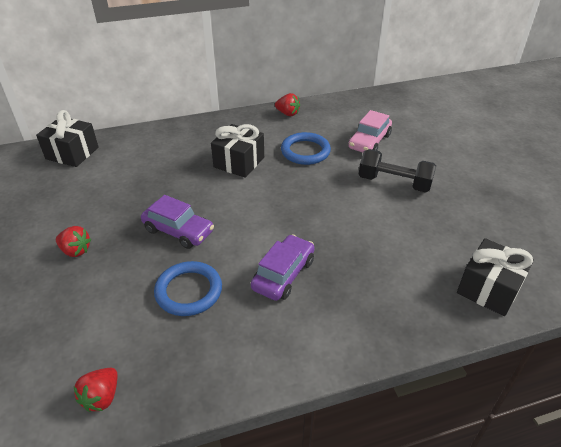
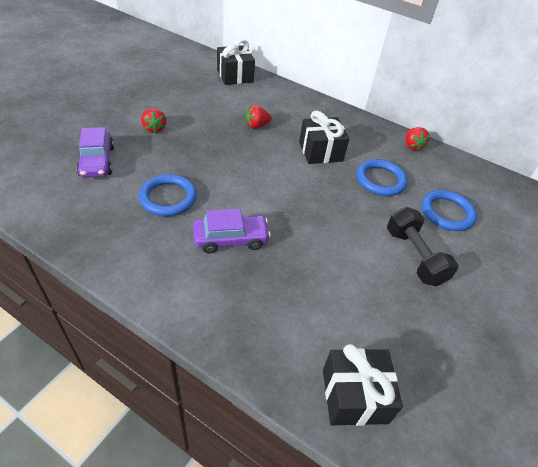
camera: 45 degrees right, 5 degrees up
(102, 397) = (52, 208): red strawberry -> red strawberry (256, 126)
(178, 231) = (217, 161): purple car -> purple car (97, 161)
(369, 141) = (447, 213): pink car -> blue ring

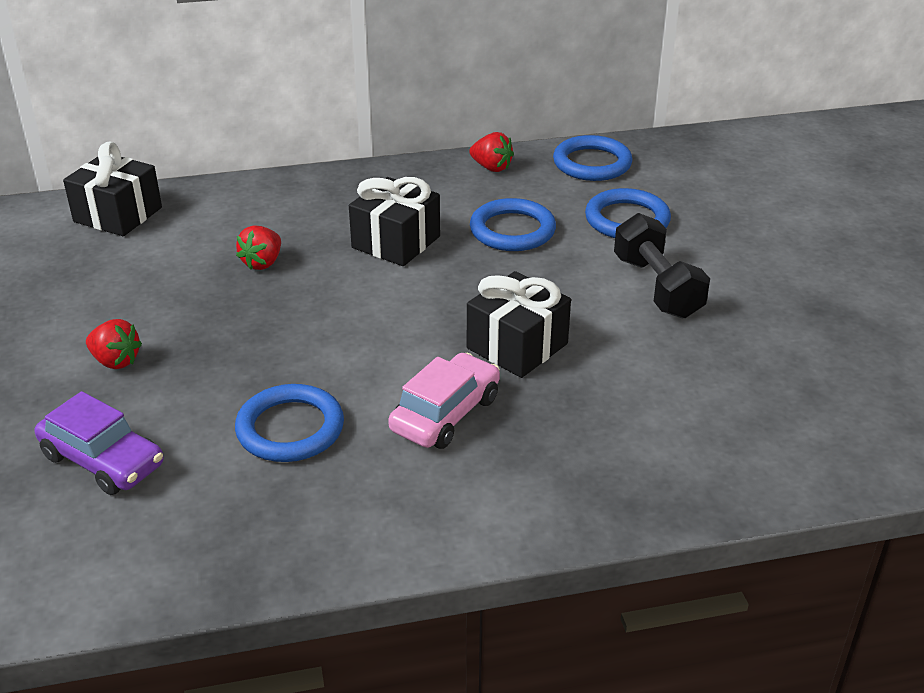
camera: 40 degrees left, 10 degrees down
(231, 239) = (445, 414): purple car -> pink car
(354, 395) = (781, 454): black gift -> black gift (517, 346)
(414, 256) = (657, 287): black dumbbell -> black dumbbell turned 45 degrees clockwise
(467, 174) = (592, 163): none -> blue ring

